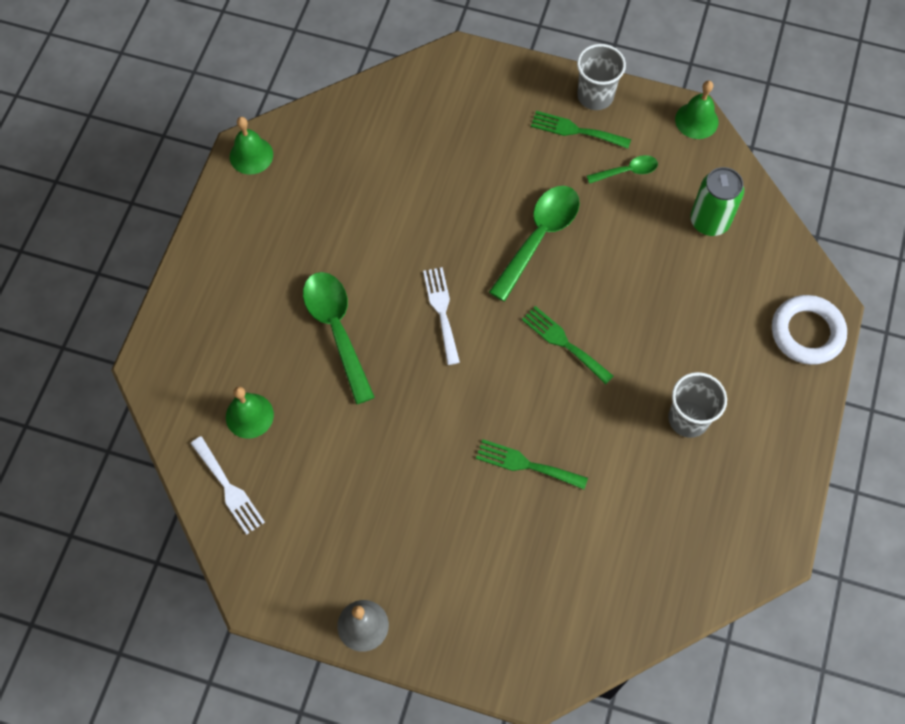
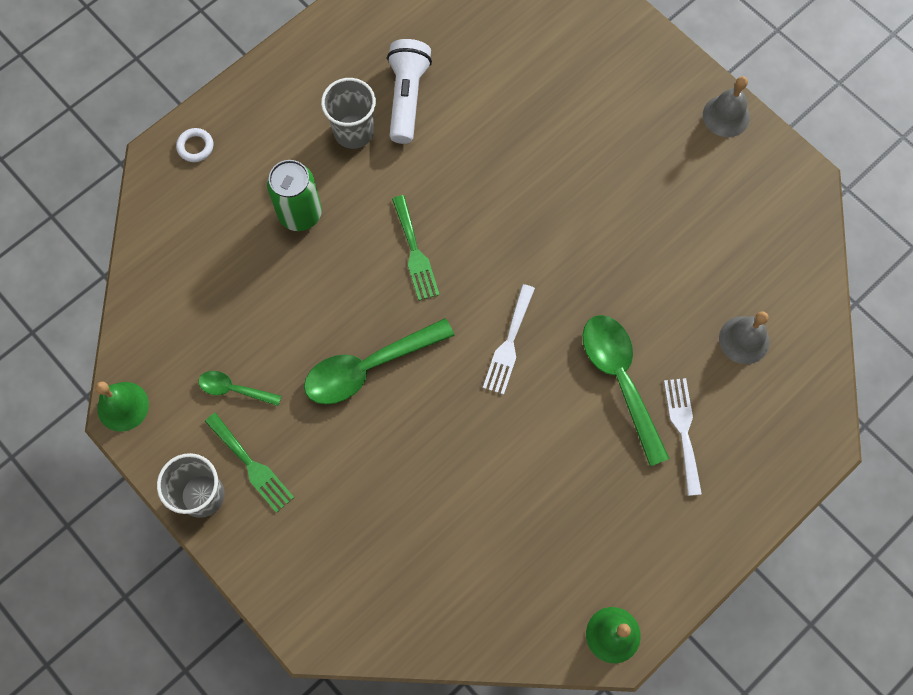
camera: 150 degrees left, 5 degrees up
(229, 488) = (792, 283): white fork -> white fork (683, 430)
(249, 415) = (744, 340): green bell -> grey bell
(337, 330) = (620, 380): green spoon -> green spoon turned 150 degrees clockwise
(526, 464) = (517, 167): green fork -> none
(665, 477) = (407, 98): none -> white flashlight
(709, 221) = (196, 293): green can -> green can (300, 214)
(807, 332) = (195, 147): white ring -> white ring, size x0.49

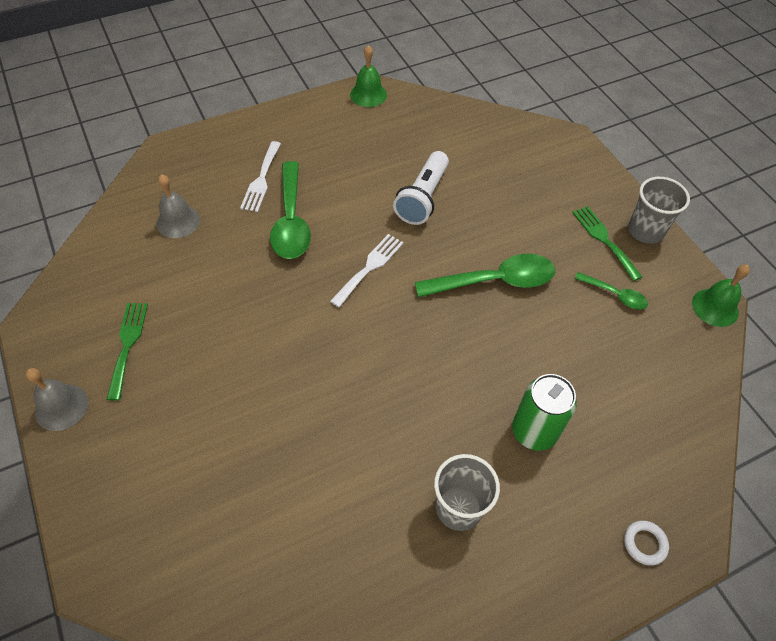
camera: 165 degrees left, 15 degrees down
(407, 98) = (387, 532): white flashlight -> white flashlight (423, 198)
(415, 252) = (428, 362): green fork -> green fork (127, 345)

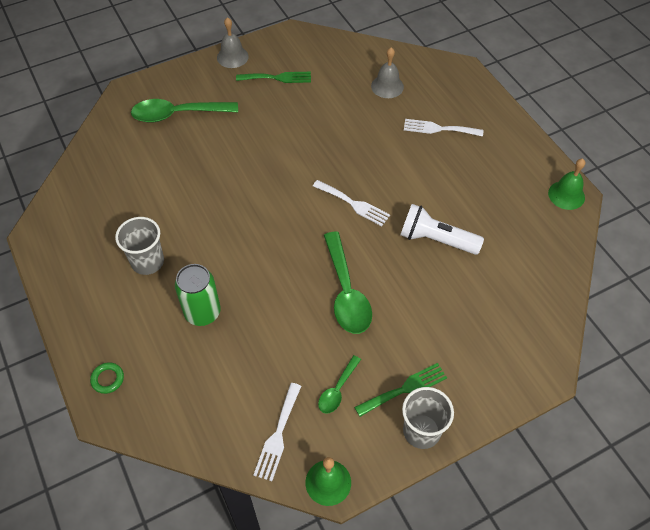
camera: 90 degrees right, 0 degrees up
(291, 221) = (396, 151): green spoon -> green spoon (177, 114)
(644, 543) = (107, 379): white ring -> green ring
(676, 350) = (278, 435): none -> white fork

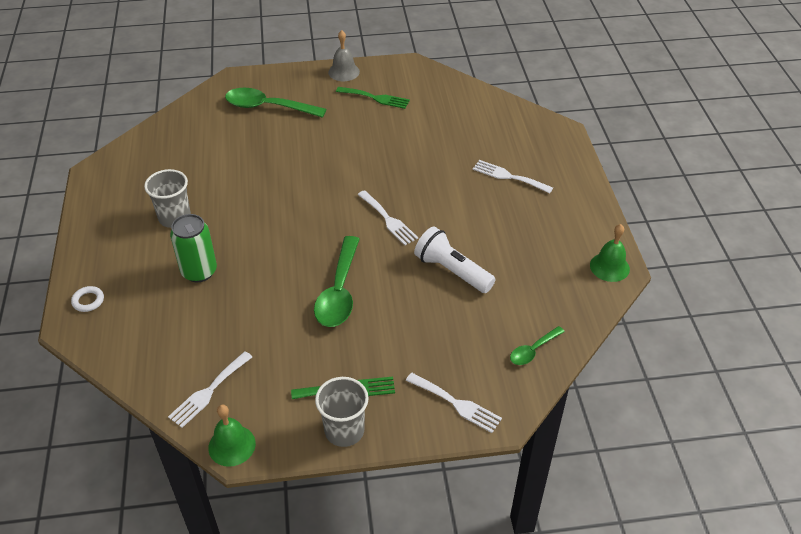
camera: 20 degrees right, 10 degrees down
(107, 379) = (88, 301): green ring -> white ring
(337, 390) = (284, 371): green spoon -> green spoon (533, 350)
(387, 86) = (477, 128): grey bell -> none
(504, 370) = (456, 404): none -> white fork

